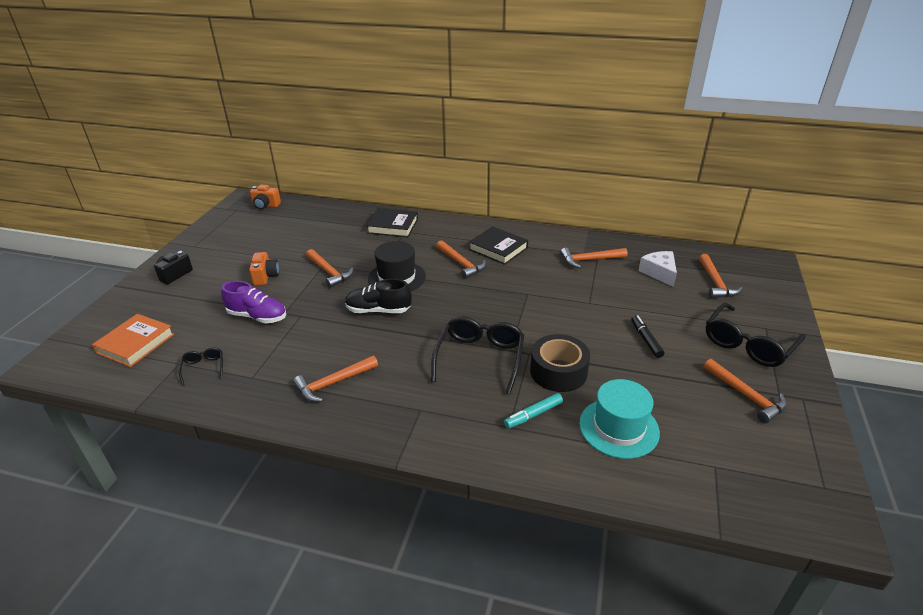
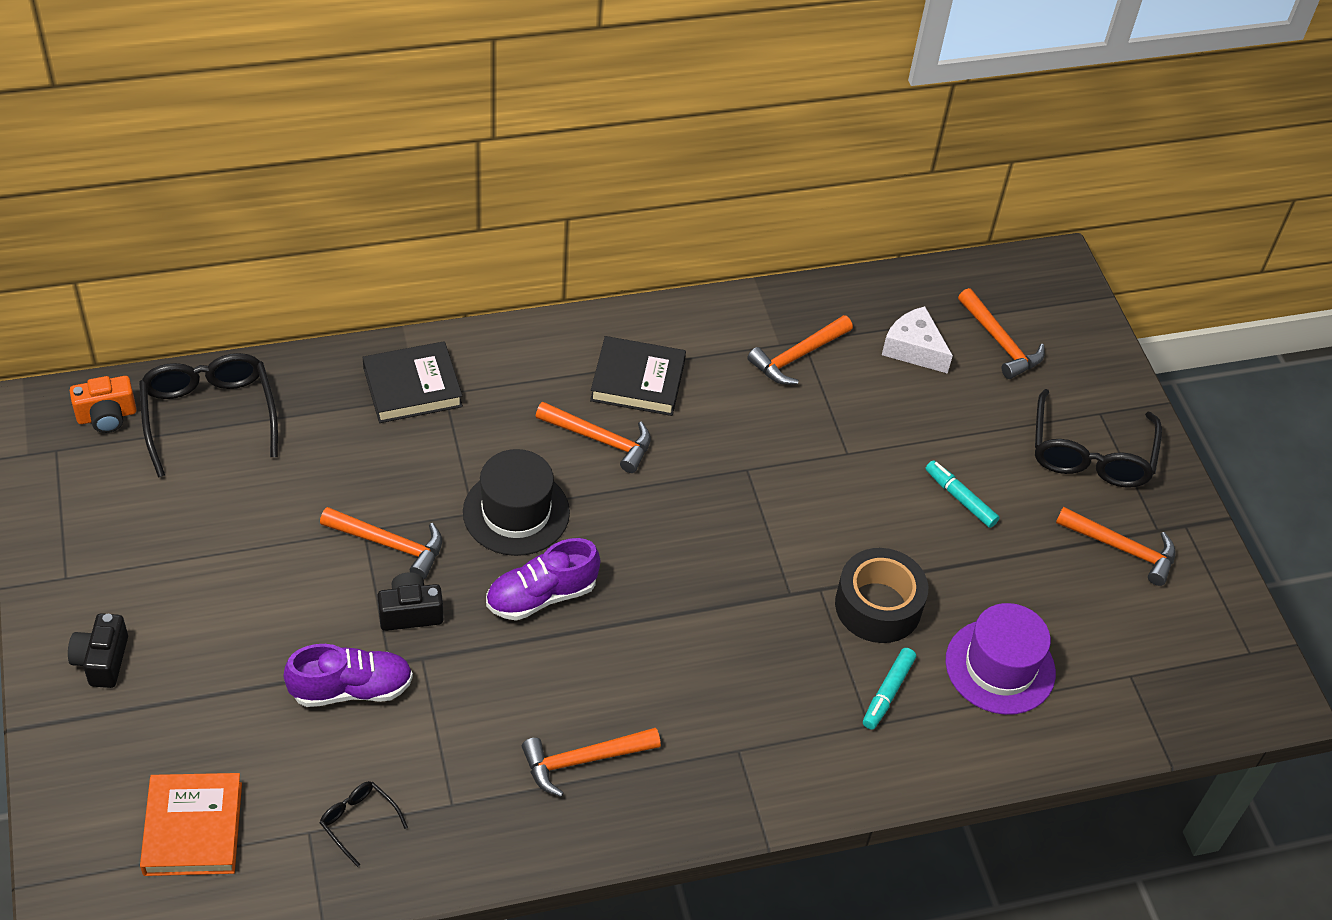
camera: 35 degrees left, 15 degrees up
(265, 276) = (282, 598): orange camera -> none
(313, 298) = (410, 612): none -> black camera
(333, 383) = (583, 760): orange hammer -> orange hammer turned 45 degrees clockwise
(378, 310) = (541, 596): black shoe -> purple shoe
(480, 358) = (758, 626): black glasses -> black glasses (209, 415)
(618, 428) = (1000, 667): turquoise hat -> purple hat
(646, 340) = (960, 498): black marker -> turquoise marker

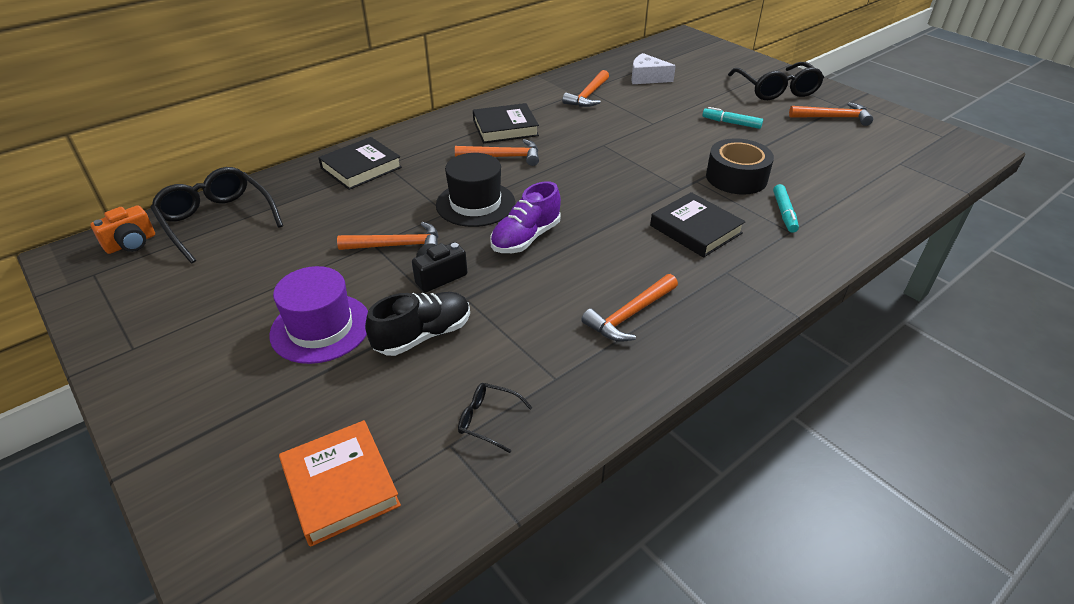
camera: 20 degrees left, 10 degrees down
(102, 660) = (191, 392): black camera -> none
(351, 689) = (423, 335): purple shoe -> black shoe
(753, 670) = (695, 229): none -> black book
(1000, 342) = (687, 65): orange hammer -> none
(1000, 667) = (831, 181): purple hat -> purple hat (321, 328)

